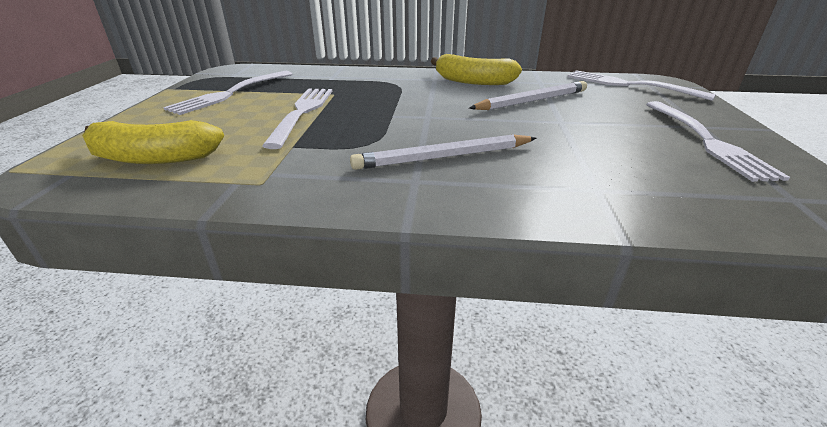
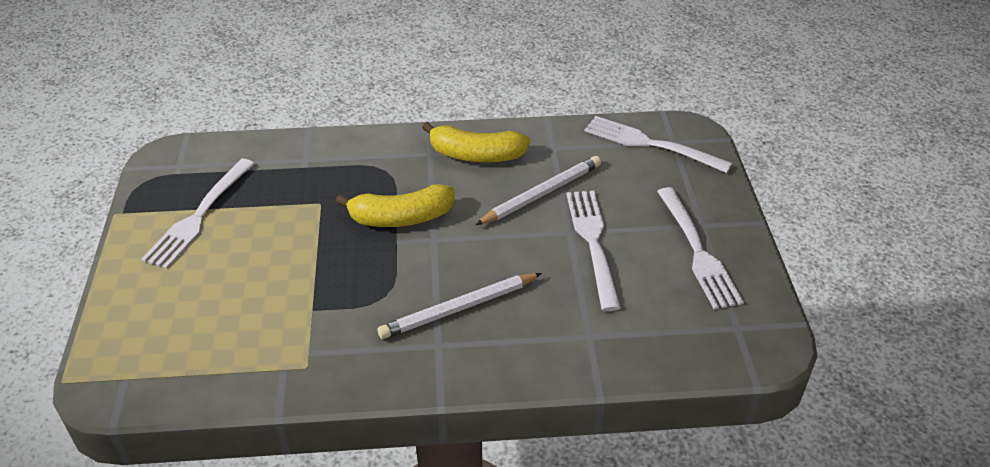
camera: 10 degrees left, 10 degrees up
(154, 158) = (188, 346): yellow banana -> yellow banana (401, 217)
(302, 113) = (299, 248): white fork -> white fork (593, 243)

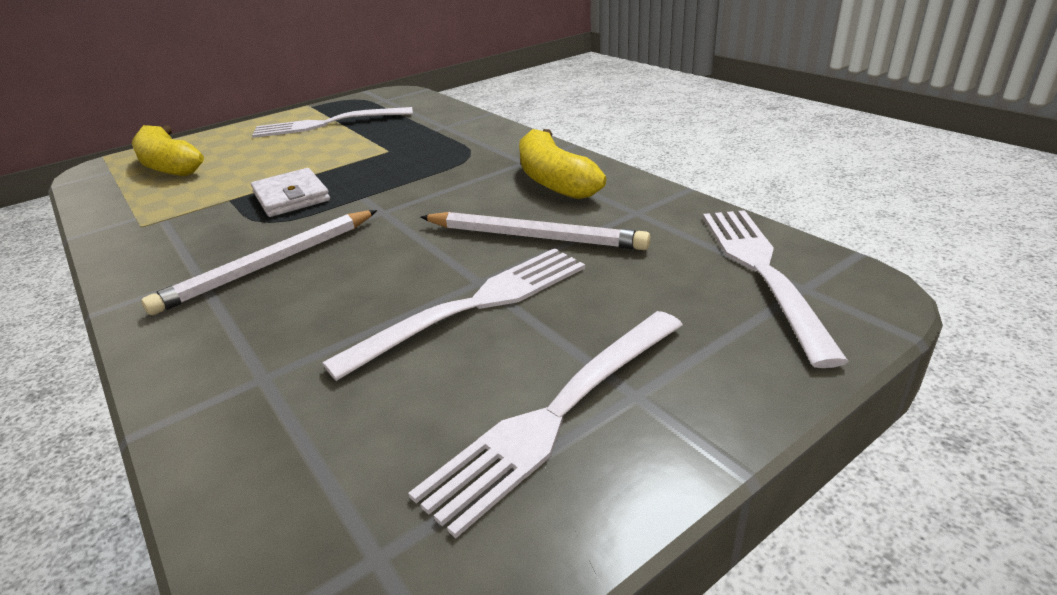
camera: 60 degrees right, 10 degrees down
(352, 275) = (291, 197): none -> white wallet
(401, 217) = (402, 185): yellow banana -> yellow banana (169, 165)
(458, 308) = (270, 264): white pencil -> white pencil turned 75 degrees counterclockwise

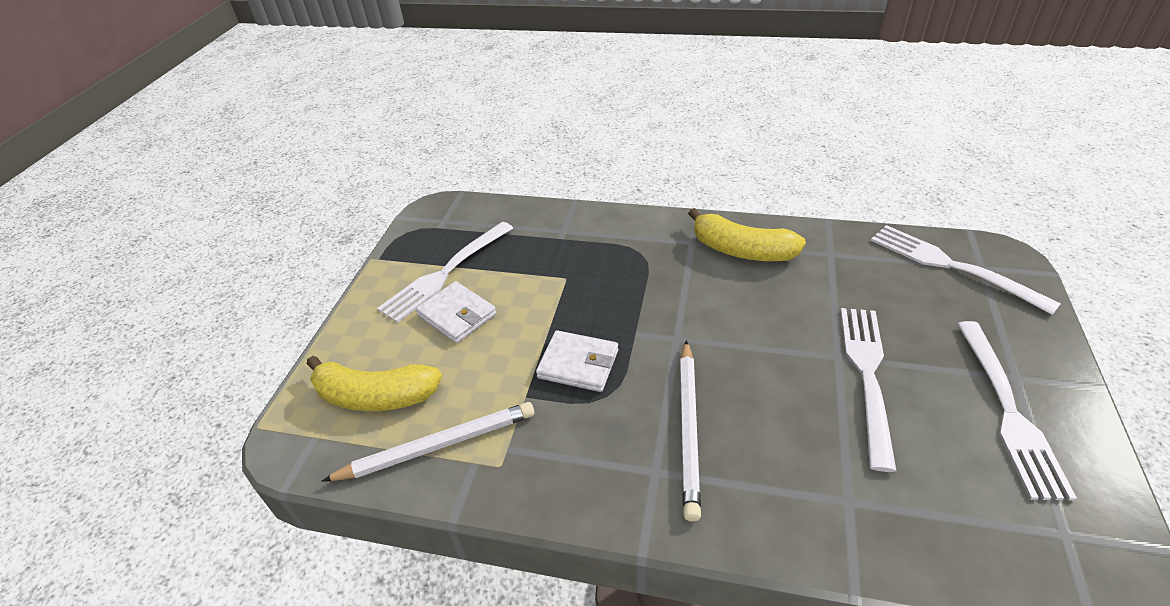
camera: 40 degrees left, 10 degrees up
(287, 145) = (457, 315): none -> white wallet
(534, 237) = (811, 305): white pencil -> white pencil (438, 445)

